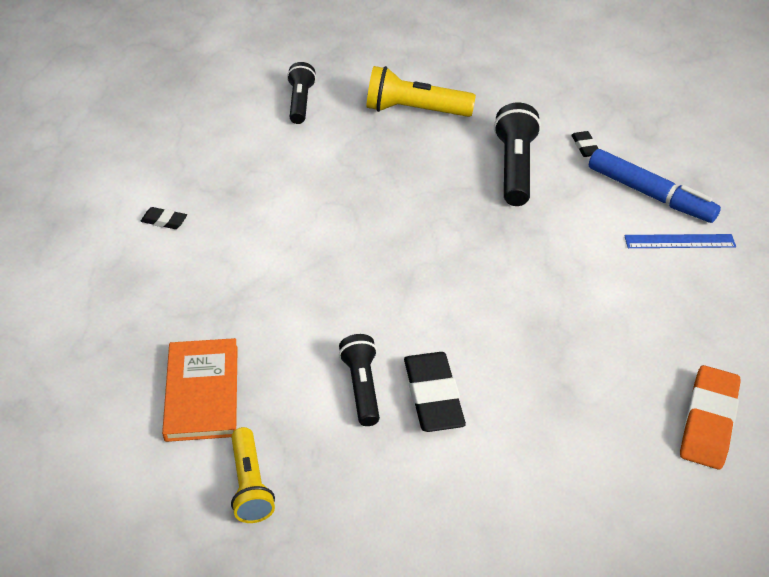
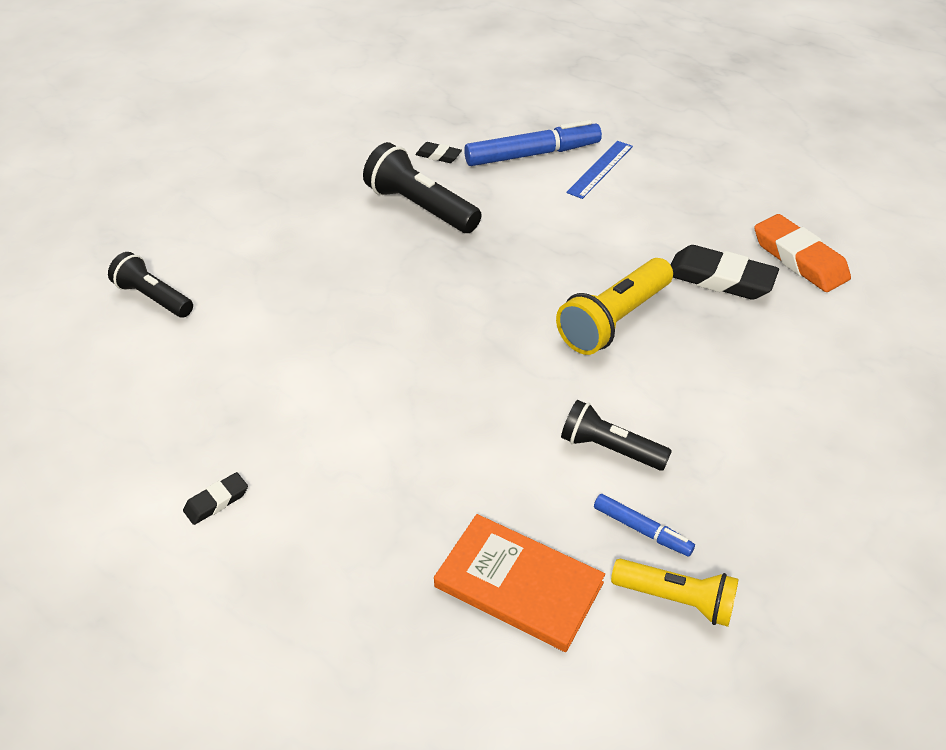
camera: 55 degrees left, 0 degrees up
(299, 439) = (642, 530): none -> blue marker
(414, 110) = (268, 226): yellow flashlight -> yellow flashlight (614, 321)
(433, 396) = (658, 404): black eraser -> black eraser (720, 279)

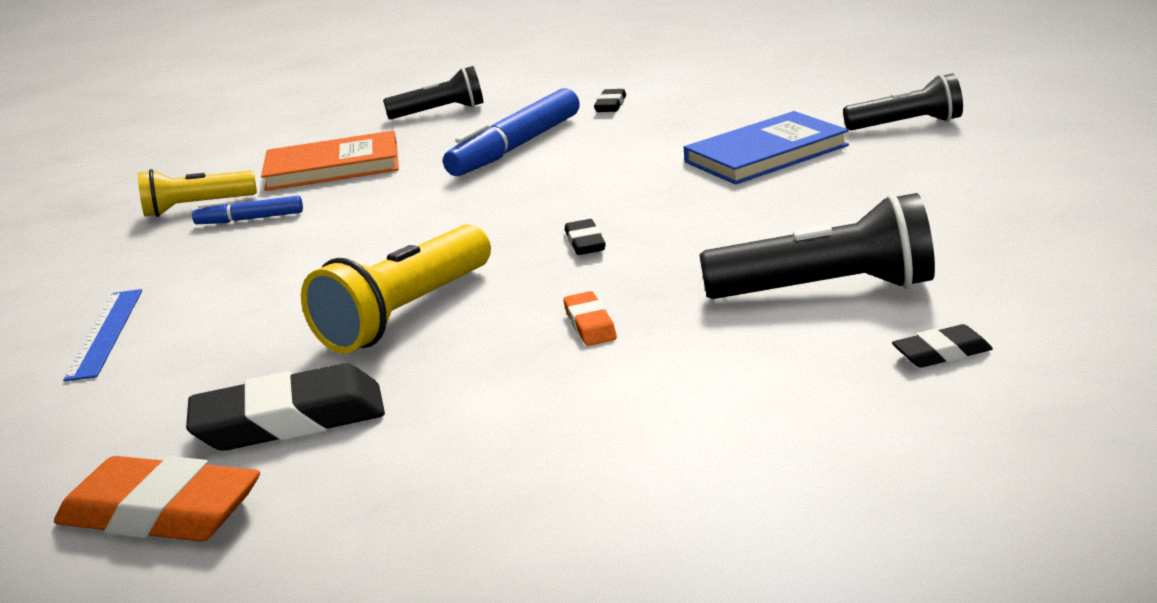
camera: 145 degrees right, 20 degrees down
(261, 330) = (766, 154): none -> blue book
(467, 317) = (585, 243): none -> black eraser
(532, 154) = (808, 437): blue marker -> blue marker (516, 147)
(537, 253) = (590, 324): none -> orange eraser
(600, 169) = (655, 478): blue ruler -> blue ruler (105, 333)
(609, 449) = (319, 239): black flashlight -> black flashlight (440, 112)
(614, 321) = (406, 314): yellow flashlight -> yellow flashlight turned 150 degrees counterclockwise

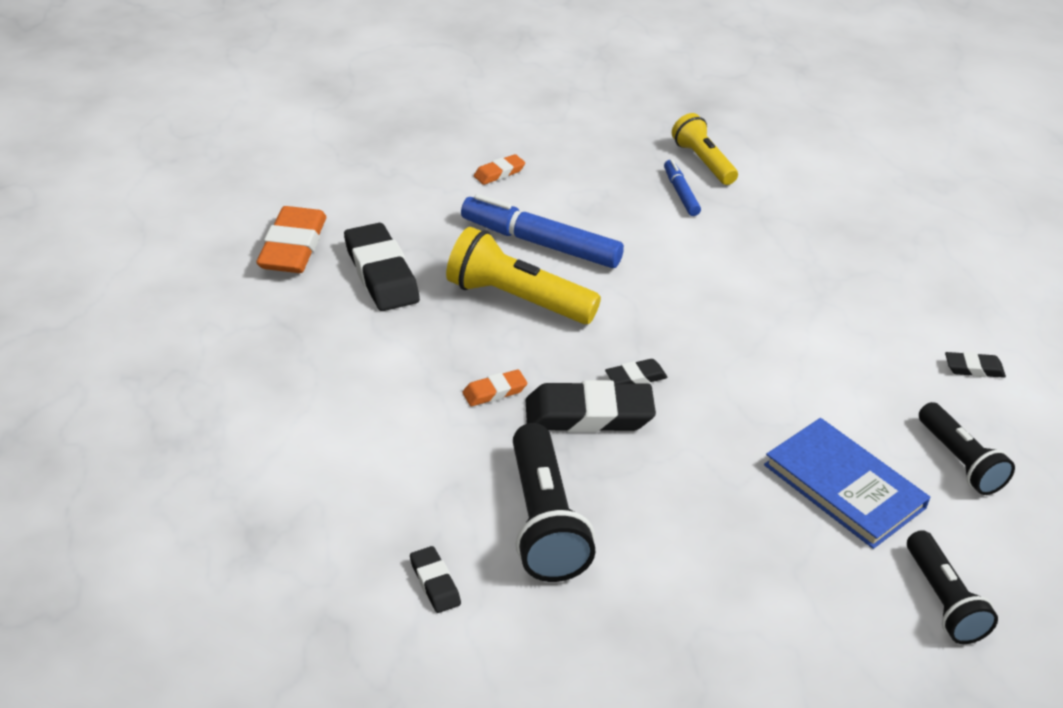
camera: 75 degrees right, 15 degrees up
(105, 333) = (499, 173): blue ruler -> orange eraser
(332, 167) = (791, 214): orange book -> none
(440, 112) = (938, 255): black flashlight -> black flashlight (960, 461)
(516, 147) = (848, 315): blue marker -> blue marker (540, 243)
(645, 267) = (588, 415): none -> black eraser

